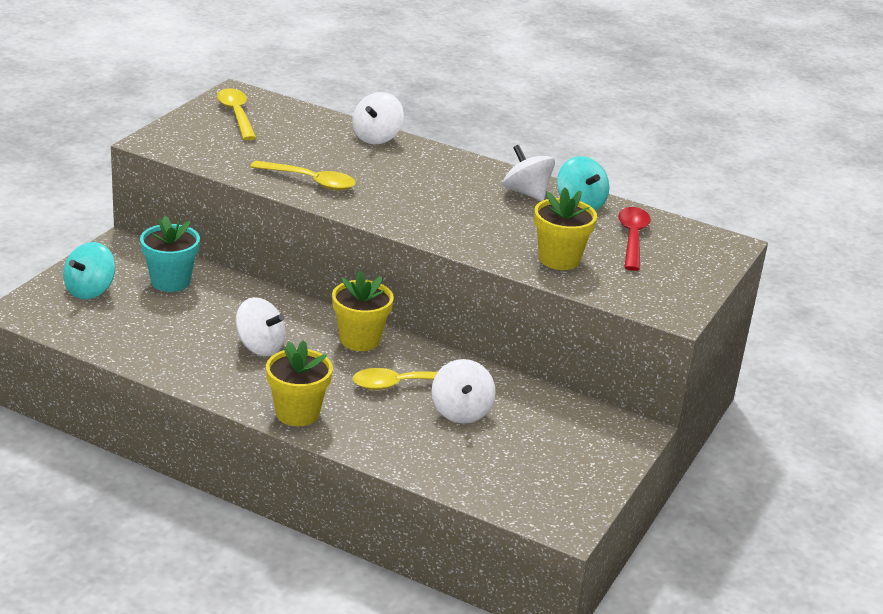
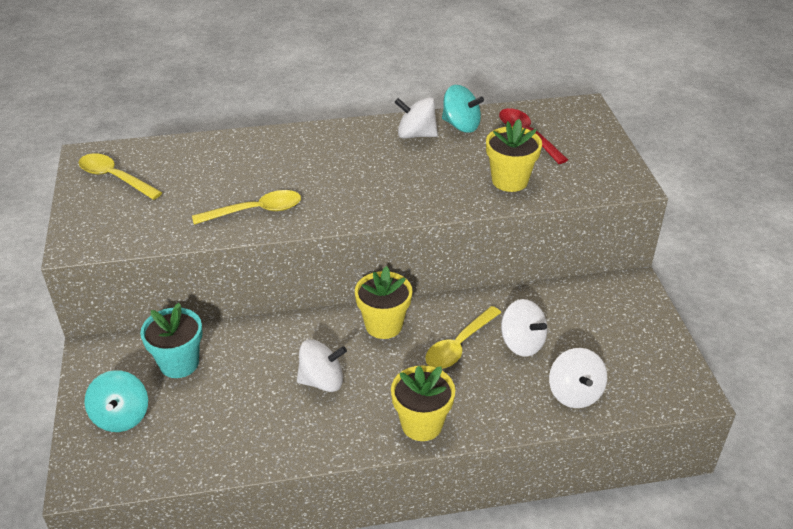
camera: 35 degrees left, 10 degrees up
(376, 137) = (252, 142): white spinning top -> white spinning top (575, 393)

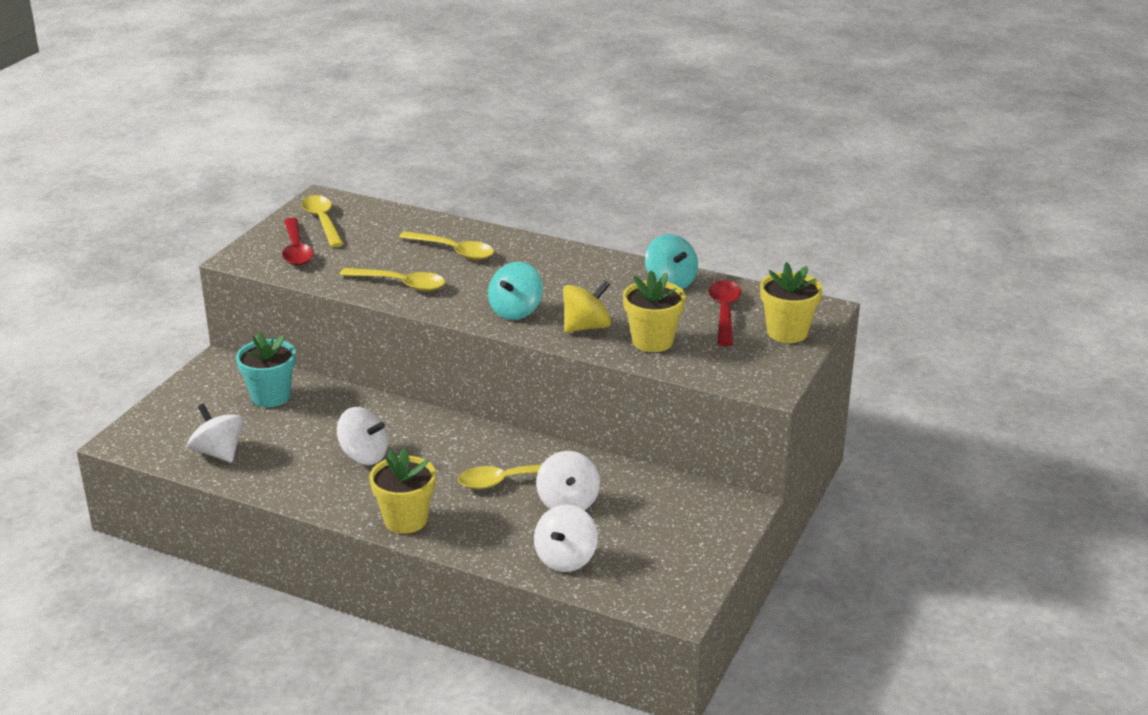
camera: 35 degrees right, 10 degrees down
(121, 215) = (296, 249): none -> red spoon
(121, 416) = (191, 413): turquoise spinning top -> turquoise spinning top (515, 311)
(264, 162) = (453, 251): none -> yellow spoon
(383, 325) = (463, 438): yellow flower pot -> yellow flower pot (787, 332)
(416, 135) = (616, 275): white spinning top -> white spinning top (218, 453)
(449, 189) = (586, 327): none -> yellow spinning top

